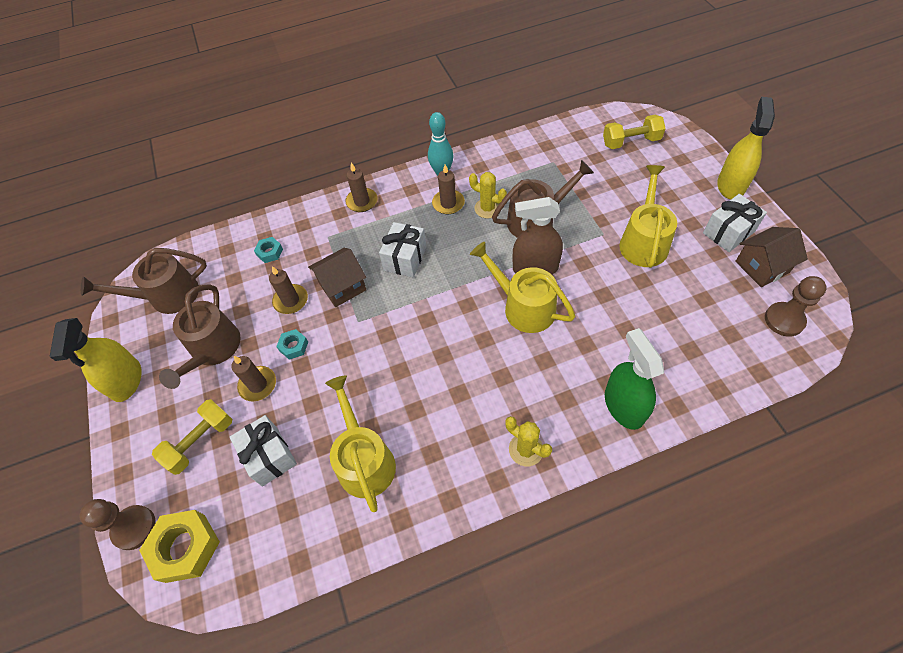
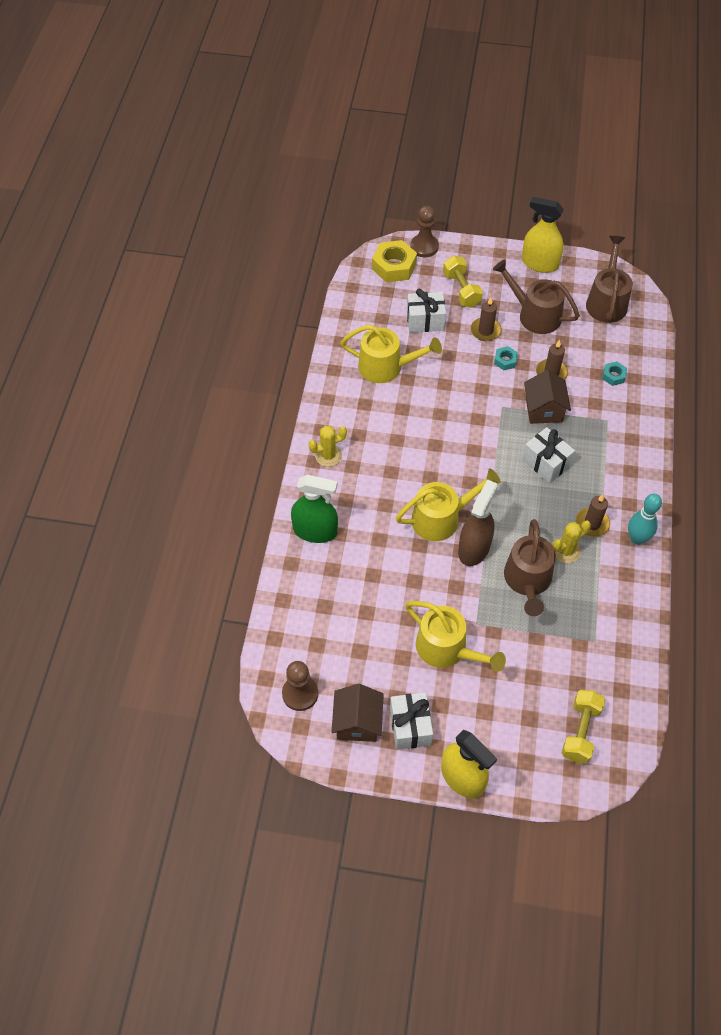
camera: 115 degrees right, 0 degrees up
(362, 201) = (636, 460): brown candle -> none

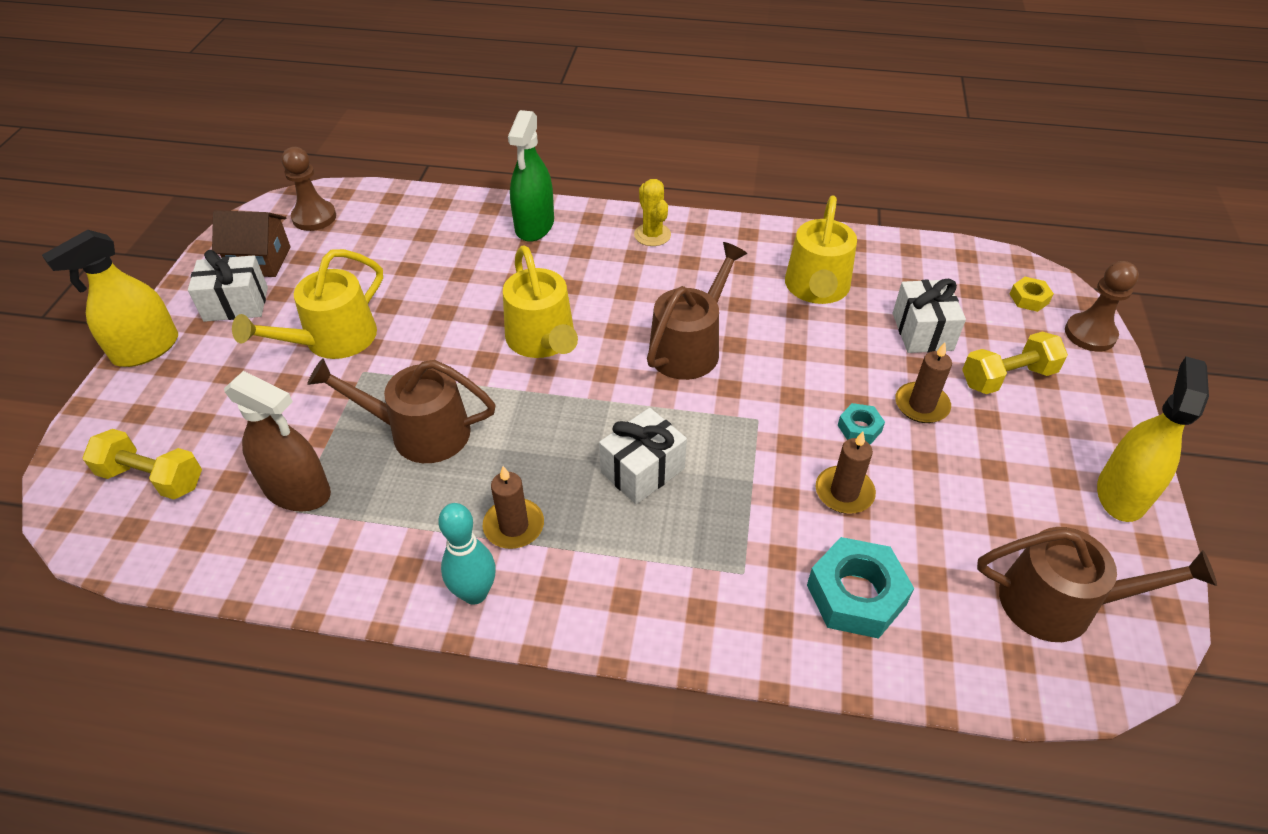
camera: 90 degrees right, 10 degrees down
(394, 266) = (1029, 298): yellow nut -> yellow nut, size x0.52
(474, 548) = (487, 373): brown spray bottle -> brown spray bottle (297, 490)
(534, 315) = (981, 477): brown watering can -> brown watering can (689, 347)
(543, 410) = (757, 475): brown house -> none
(566, 551) = (465, 485): yellow cactus -> none
(613, 376) = (856, 595): turquoise nut -> turquoise nut, size x1.93

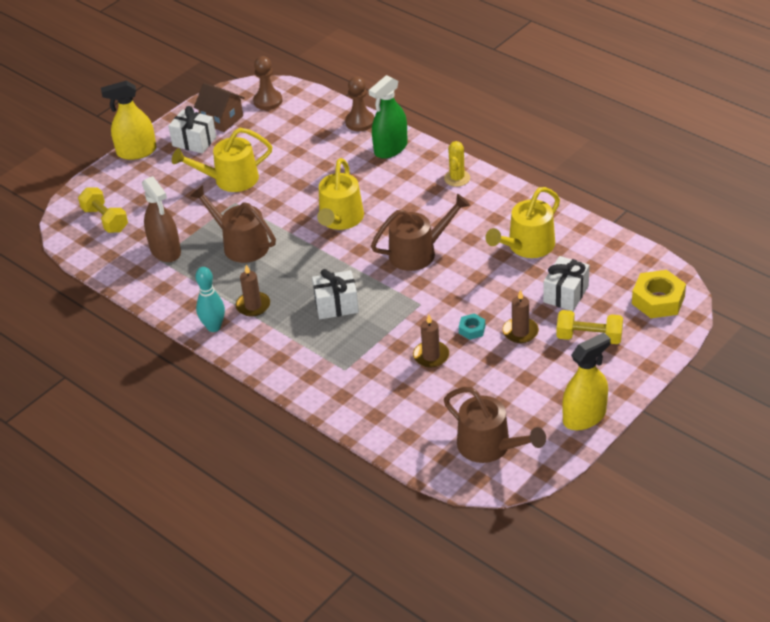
camera: 35 degrees right, 5 degrees down
(856, 595) = (390, 401): turquoise nut -> none
(1029, 298) = (658, 300): yellow nut -> yellow nut, size x1.93
(1090, 334) = (672, 334): brown pawn -> brown pawn (360, 122)

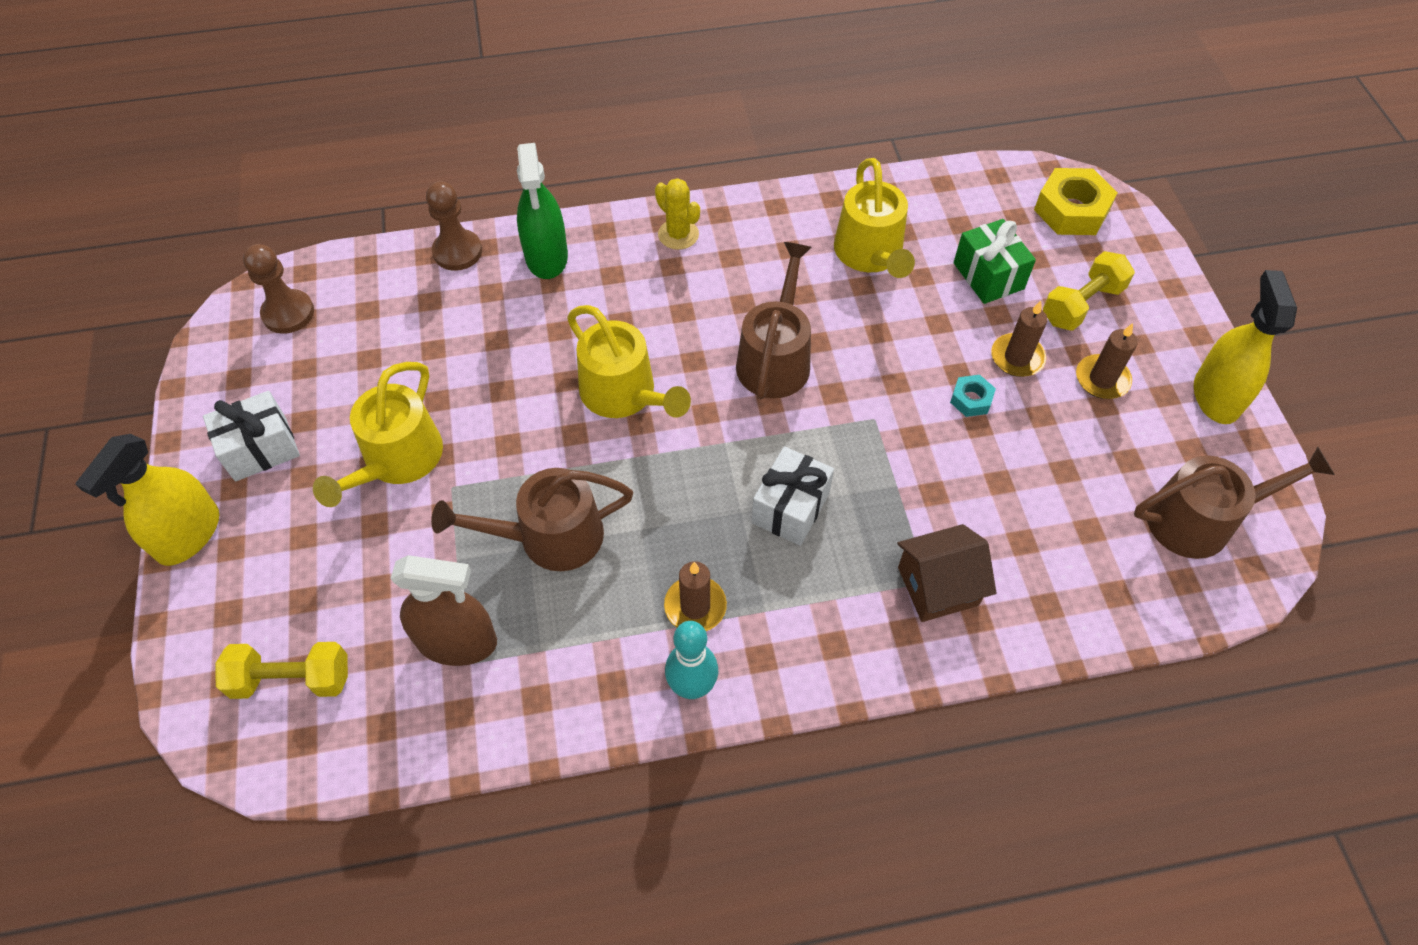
camera: 55 degrees left, 15 degrees up
(222, 119) = (257, 387): brown house -> brown house (937, 586)
(431, 356) = (983, 471): brown candle -> brown candle (1102, 379)
(566, 294) = (988, 276): white gift -> green gift

